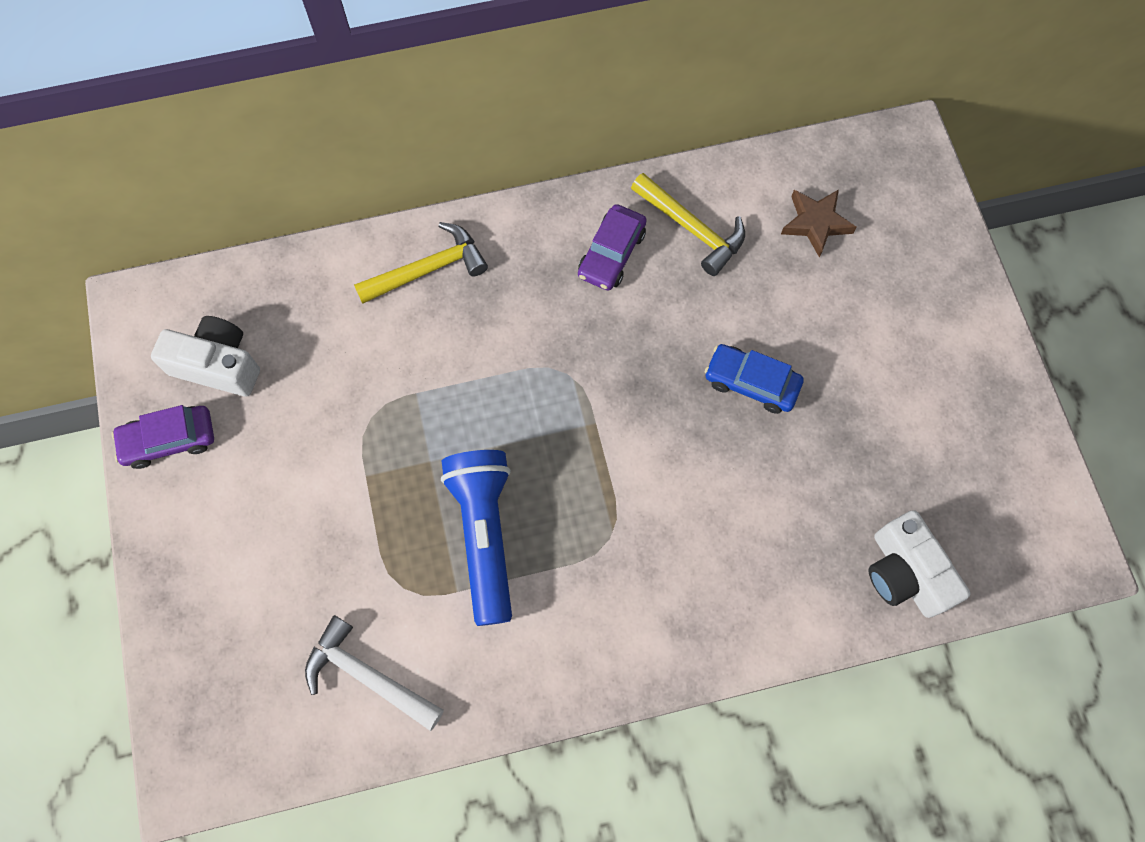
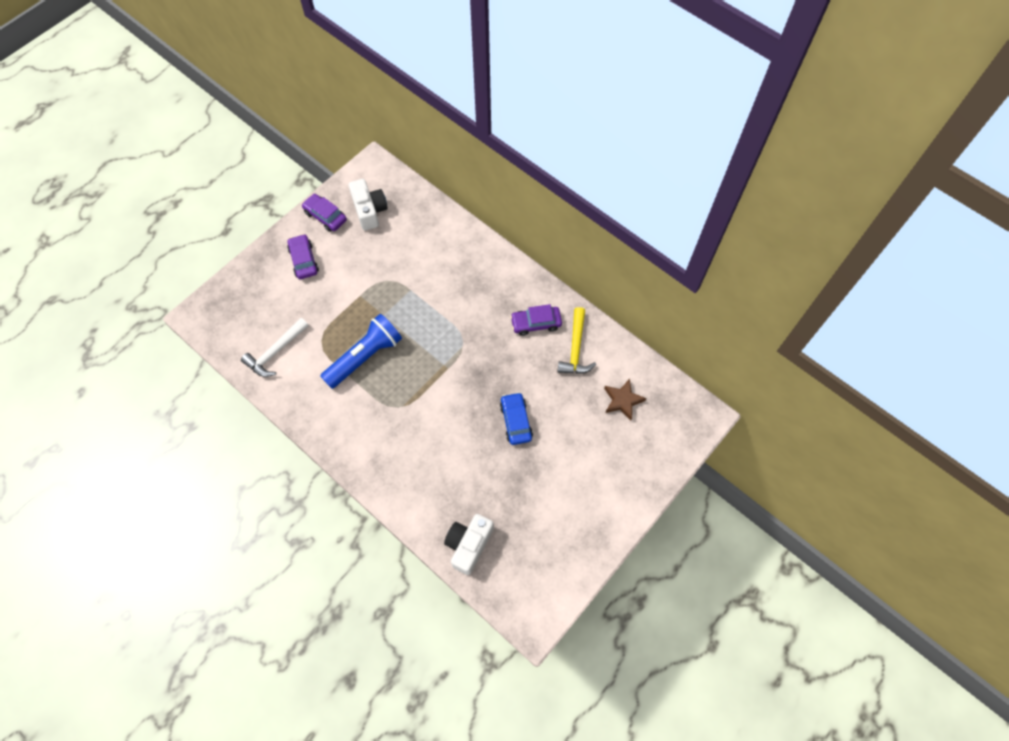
camera: 55 degrees right, 5 degrees down
(226, 526) = (303, 260): none -> purple car
(367, 676) = (275, 352): white hammer -> white hammer turned 135 degrees counterclockwise
(428, 269) = (471, 257): yellow hammer -> none

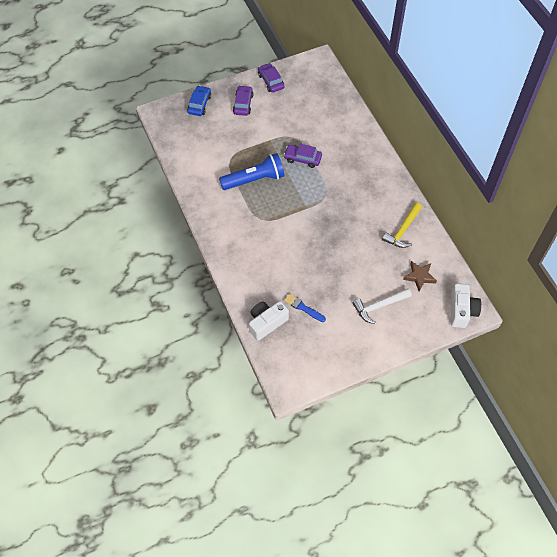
camera: 25 degrees right, 5 degrees down
(275, 352) = (197, 154): white hammer -> white hammer (379, 306)
(369, 210) = (302, 88): white camera -> white camera (461, 310)
(504, 504) = (303, 308): none -> blue brush
(515, 421) = (337, 260): blue car -> blue car (199, 104)
(536, 323) = (383, 203): purple car -> purple car (302, 158)

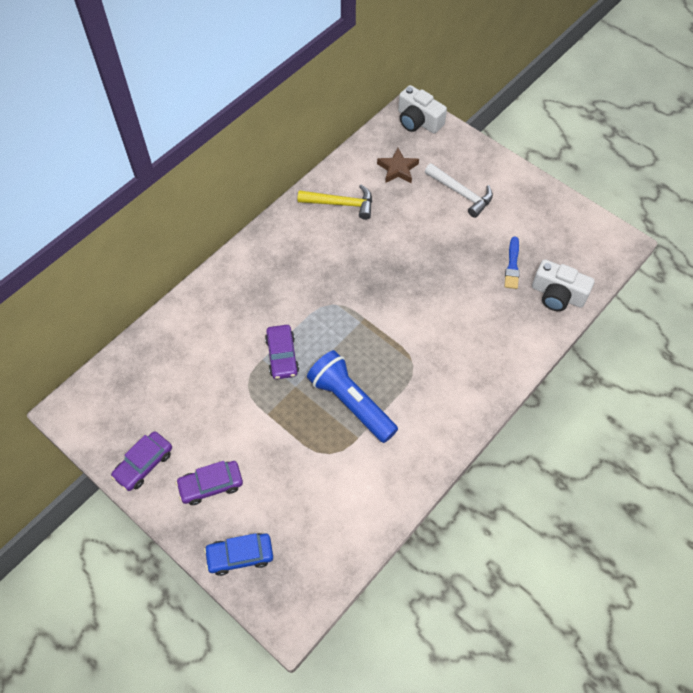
camera: 115 degrees left, 0 degrees up
(461, 310) = (418, 121): white camera -> white camera turned 120 degrees counterclockwise

